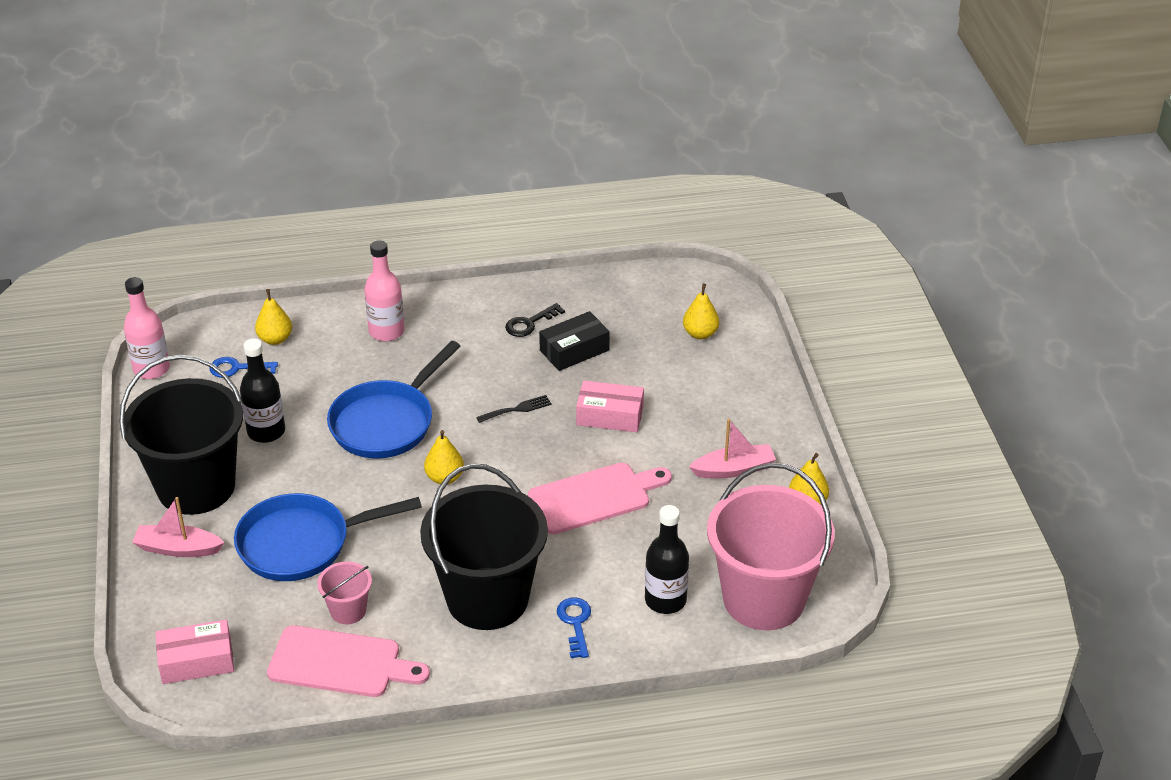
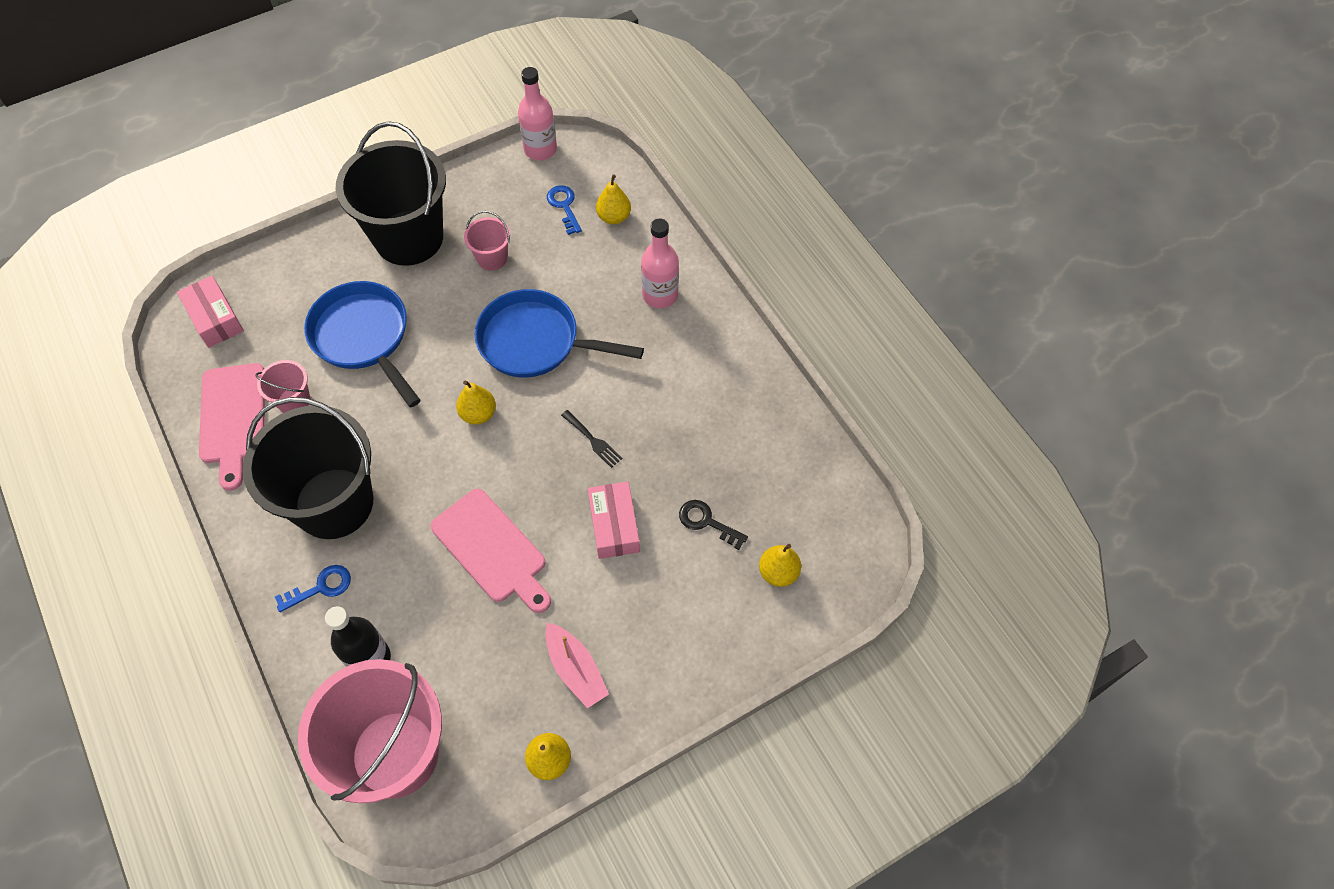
camera: 70 degrees right, 20 degrees up
(178, 548) = (334, 255): pink boat -> none
(266, 431) = (492, 258): black bottle -> pink bucket
(529, 323) = (724, 408): black key -> black key (707, 522)
(574, 350) = (700, 461): black box -> none

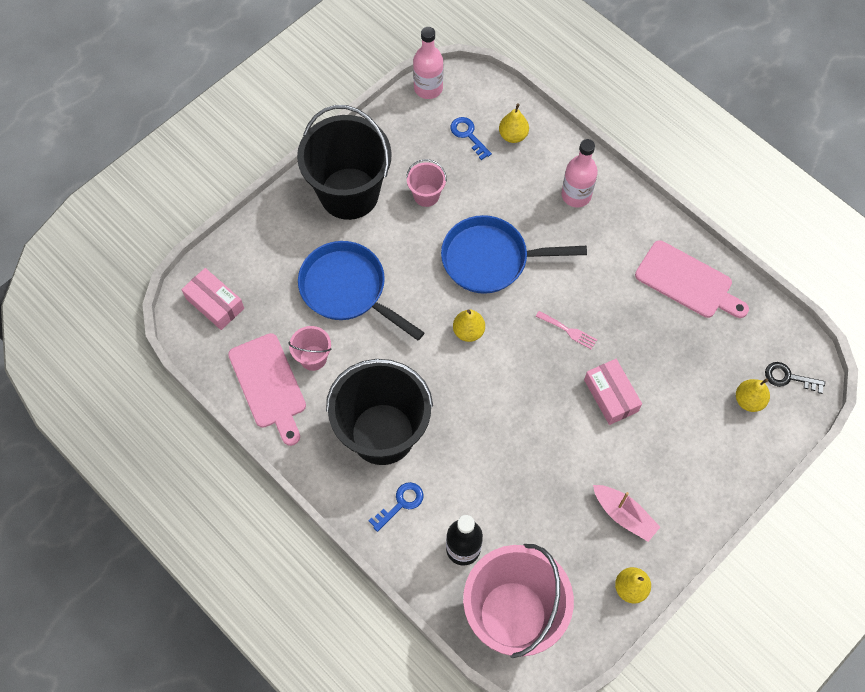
camera: 15 degrees left, 5 degrees up
(492, 549) = (523, 438): pink cutting board -> pink cutting board (687, 281)
(593, 440) = (568, 331): black fork -> pink fork
(707, 522) = (681, 374): black key -> black key (788, 377)

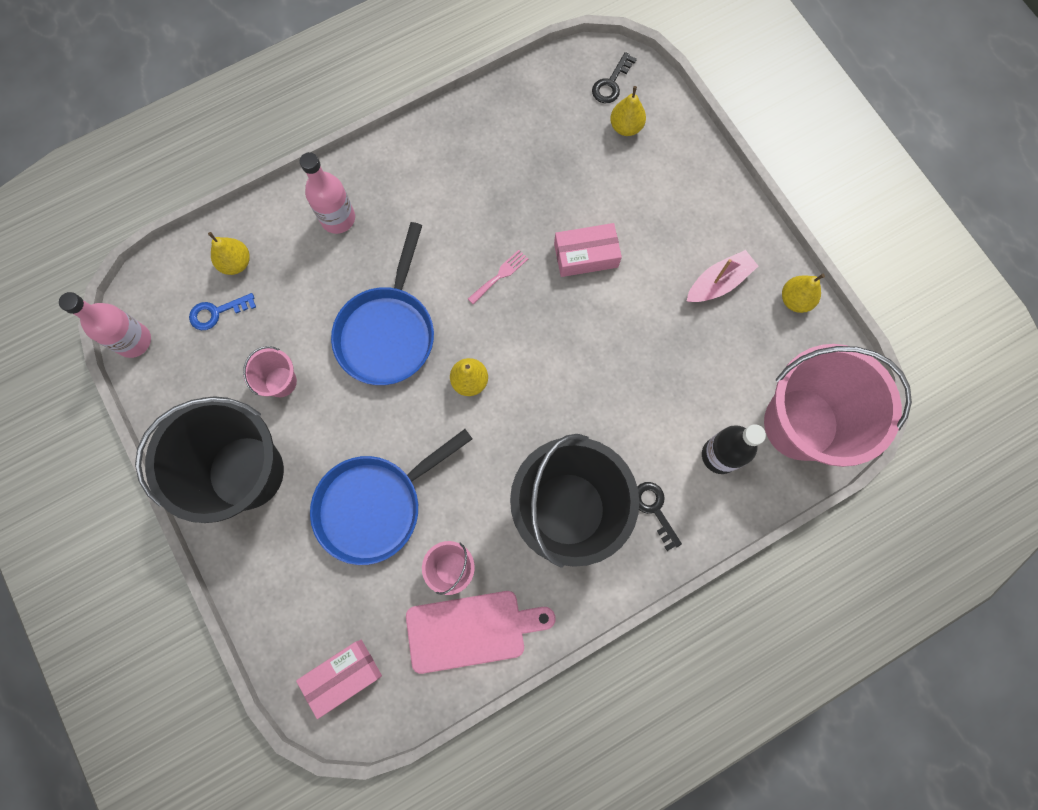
camera: 75 degrees left, 10 degrees up
(401, 503) = (654, 509): blue key -> black key
(687, 281) = (478, 140): pink cutting board -> none

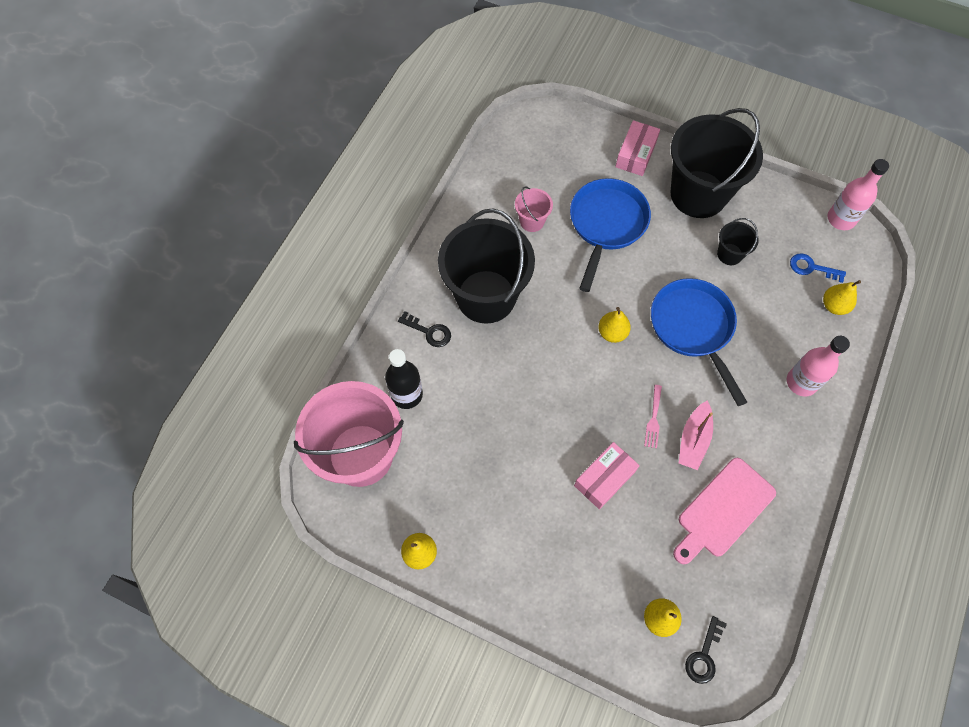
camera: 145 degrees right, 10 degrees down
(217, 312) = (811, 268): blue key -> blue key turned 105 degrees counterclockwise
(281, 382) = (729, 254): pink bucket -> black bucket
(343, 676) = (547, 136): pink box -> pink box (635, 154)
(471, 630) = (494, 198): pink cutting board -> pink cutting board (723, 510)
(611, 83) = (704, 655): black key -> black key turned 150 degrees counterclockwise
(718, 283) = (489, 526): pink boat -> pink boat (693, 440)

